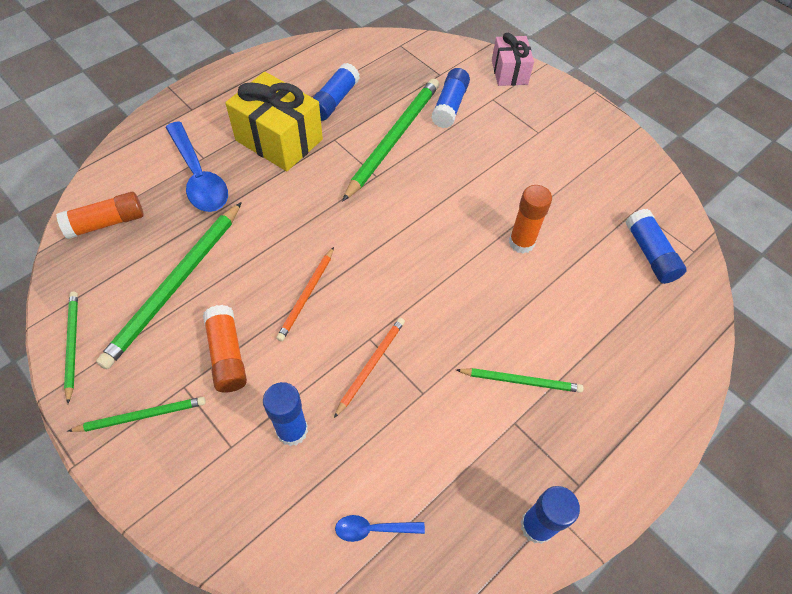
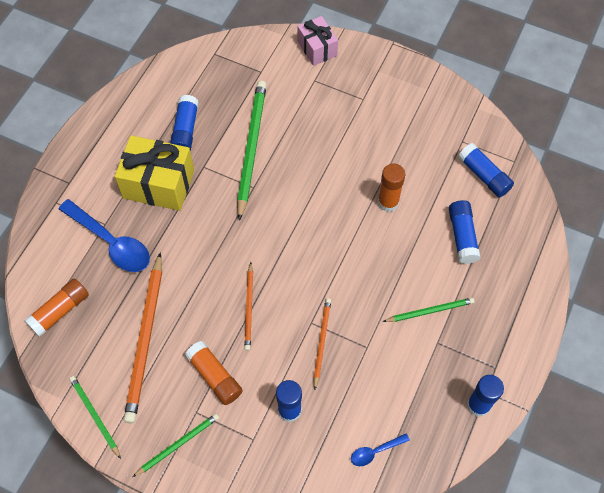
camera: 20 degrees left, 5 degrees up
(175, 285) = (145, 339): green pencil -> orange pencil
(450, 106) = (282, 100): blue glue stick -> blue glue stick (462, 236)

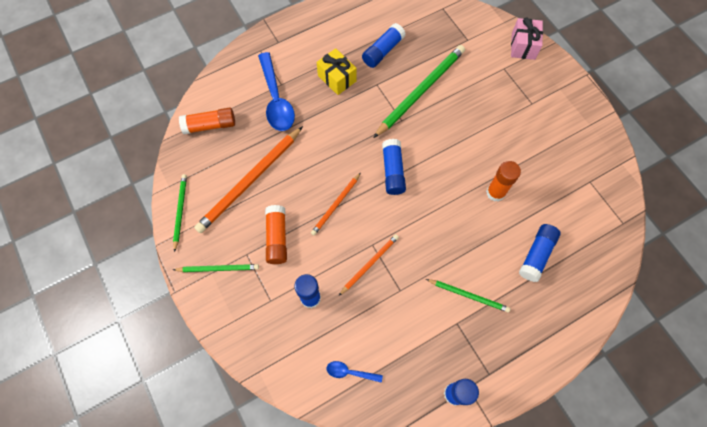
camera: 35 degrees right, 5 degrees up
(158, 184) = (337, 78): yellow gift -> yellow gift, size x0.61
(484, 176) = (589, 219): blue glue stick -> blue glue stick (393, 171)

